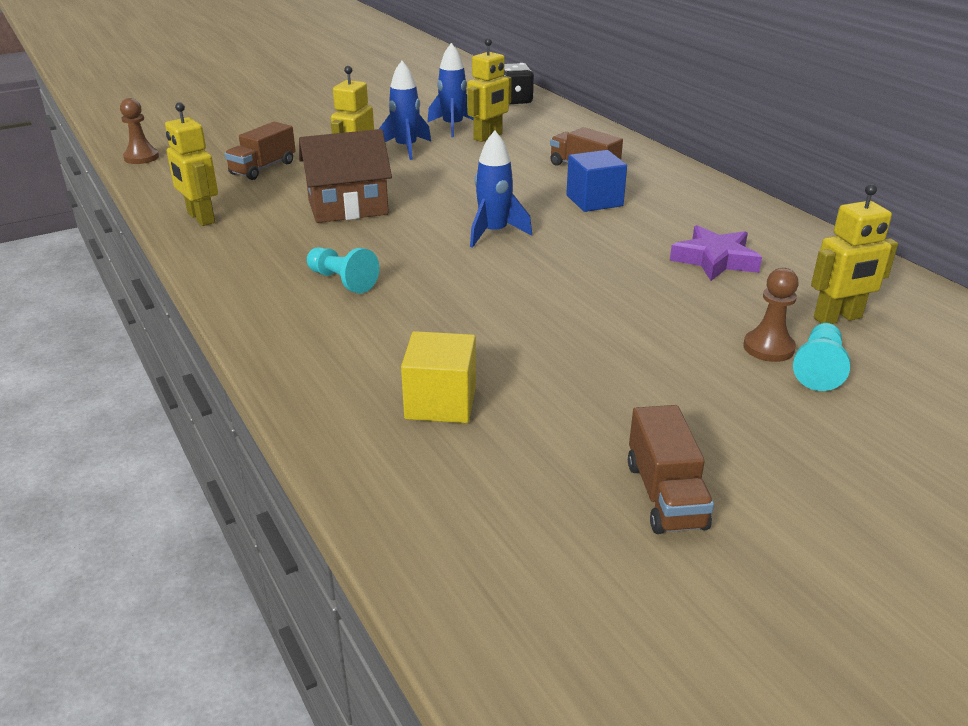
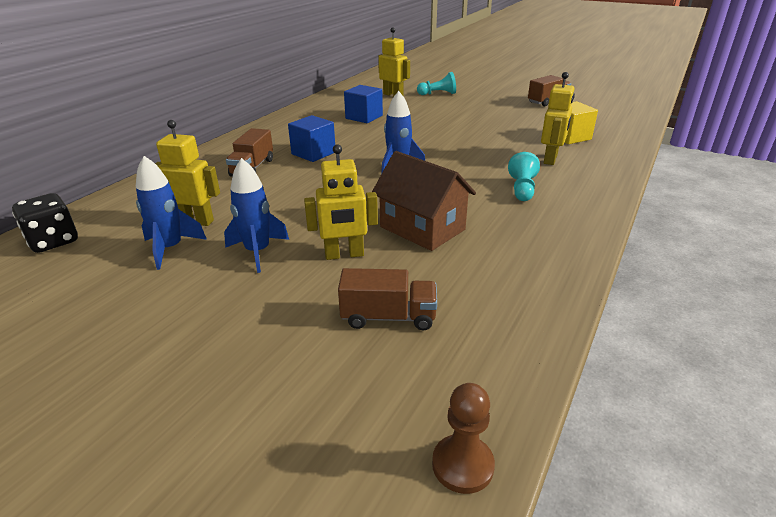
camera: 120 degrees left, 0 degrees up
(200, 218) = (534, 290): yellow robot -> yellow robot (551, 159)
(715, 260) = (364, 117): purple star -> blue cube
(768, 348) = (434, 101): brown pawn -> none

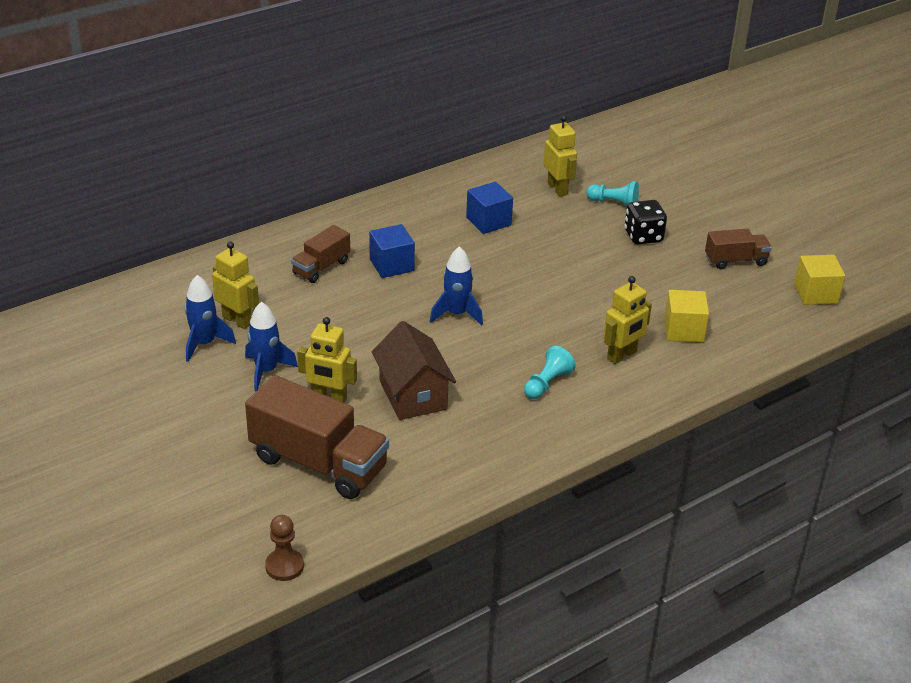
camera: 25 degrees right, 5 degrees up
(53, 241) = (124, 304): black dice -> black dice (643, 236)
(388, 317) = (318, 463): brown truck -> brown truck, size x1.86
(615, 104) = (815, 294): none -> yellow cube

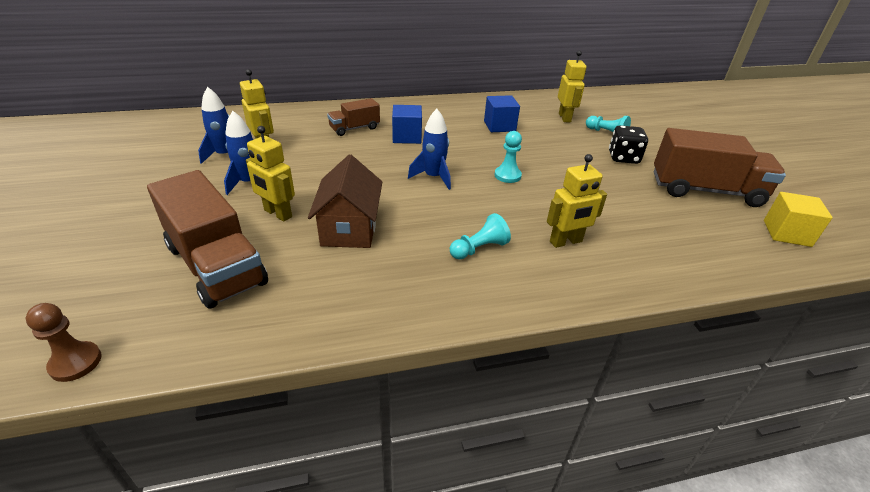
camera: 20 degrees right, 0 degrees up
(532, 292) = (507, 175): none -> turquoise pawn
(683, 330) = (637, 234): yellow cube -> none
(735, 260) = (705, 190): brown truck -> brown truck, size x1.86

